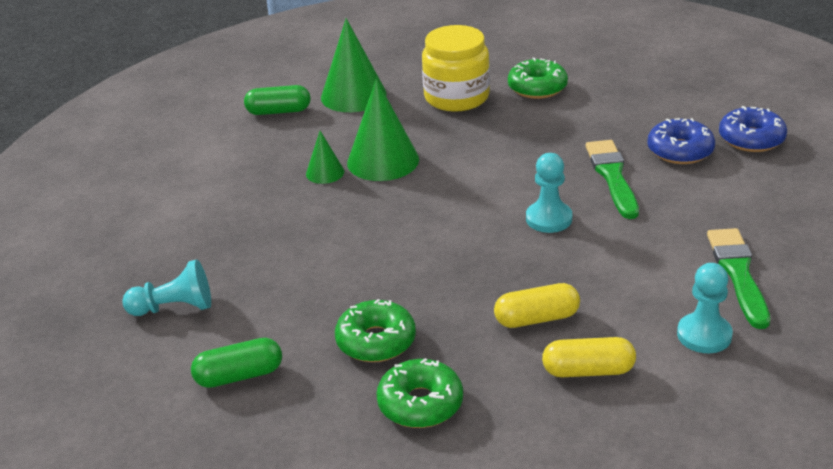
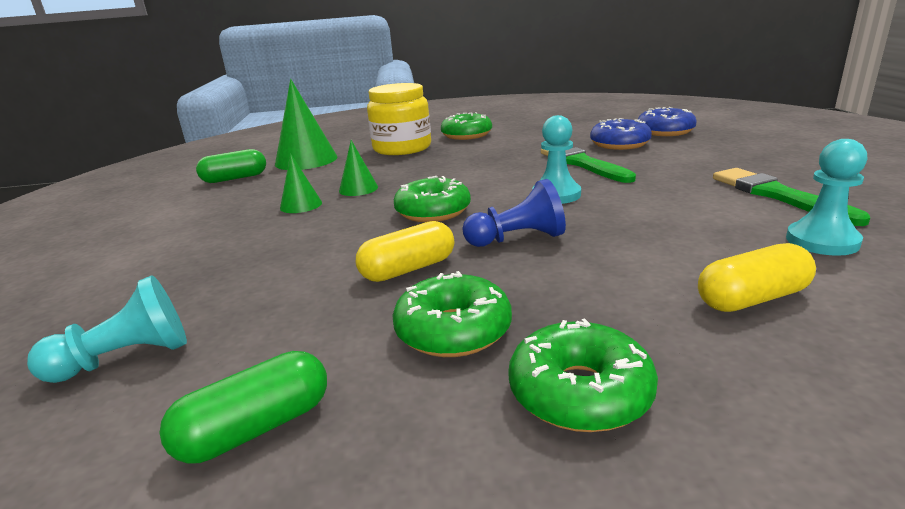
camera: 20 degrees left, 10 degrees down
(383, 161) = (358, 189): green cone -> green cone, size x0.53
(430, 213) = (433, 211): none -> green donut
(475, 267) = (517, 239): none -> blue pawn
(536, 318) = (631, 265): yellow capsule -> yellow capsule (408, 269)

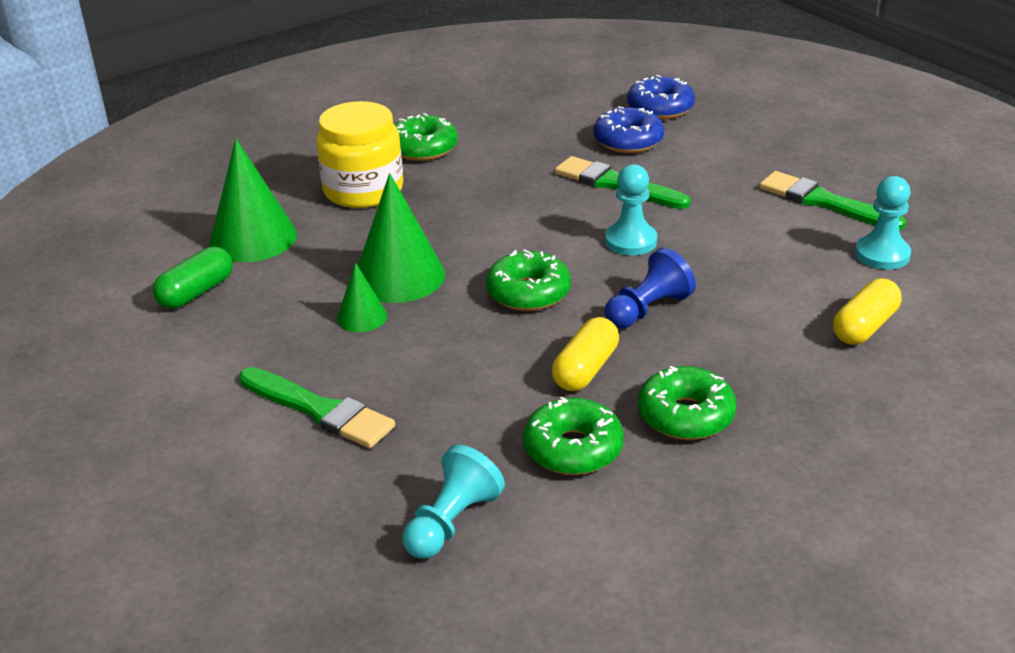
camera: 30 degrees left, 10 degrees up
(186, 250) = (319, 410): none -> green brush
(256, 428) = (632, 527): green capsule -> none
(358, 189) = (399, 276): green cone -> green cone, size x1.89
(580, 392) = (809, 433): green donut -> green donut (573, 449)

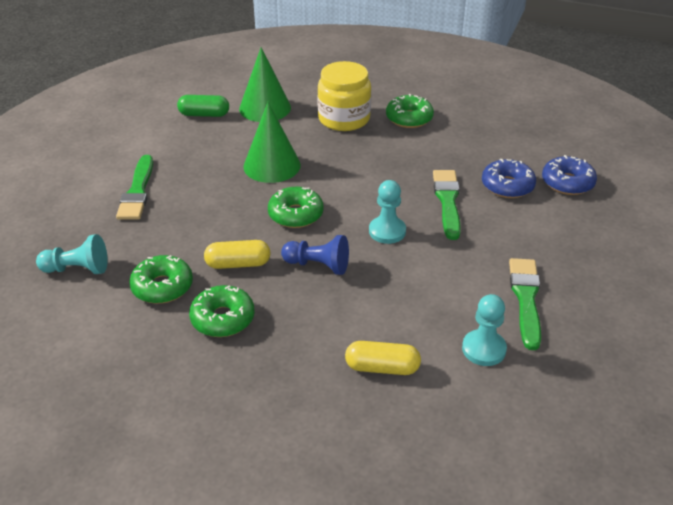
camera: 55 degrees right, 5 degrees up
(362, 317) = (224, 170): green cone -> none

